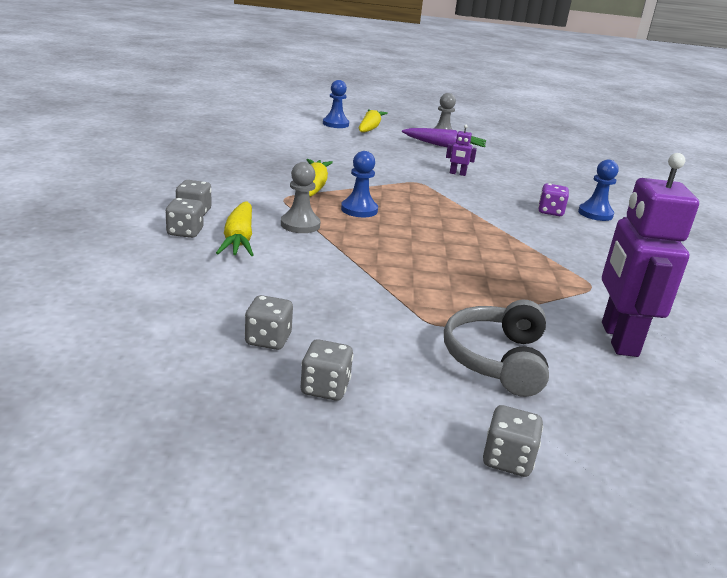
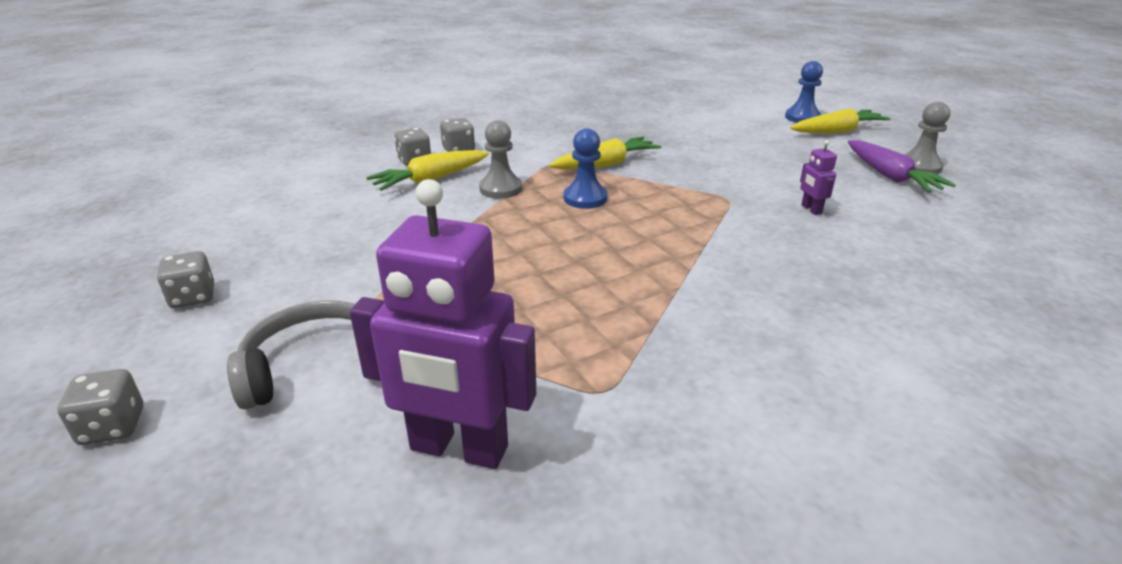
camera: 60 degrees right, 5 degrees up
(268, 340) = (257, 250): grey dice -> none
(550, 212) = (818, 299): purple dice -> none
(595, 214) = (893, 335): blue pawn -> none
(618, 339) = (458, 449): purple robot -> purple robot turned 135 degrees counterclockwise

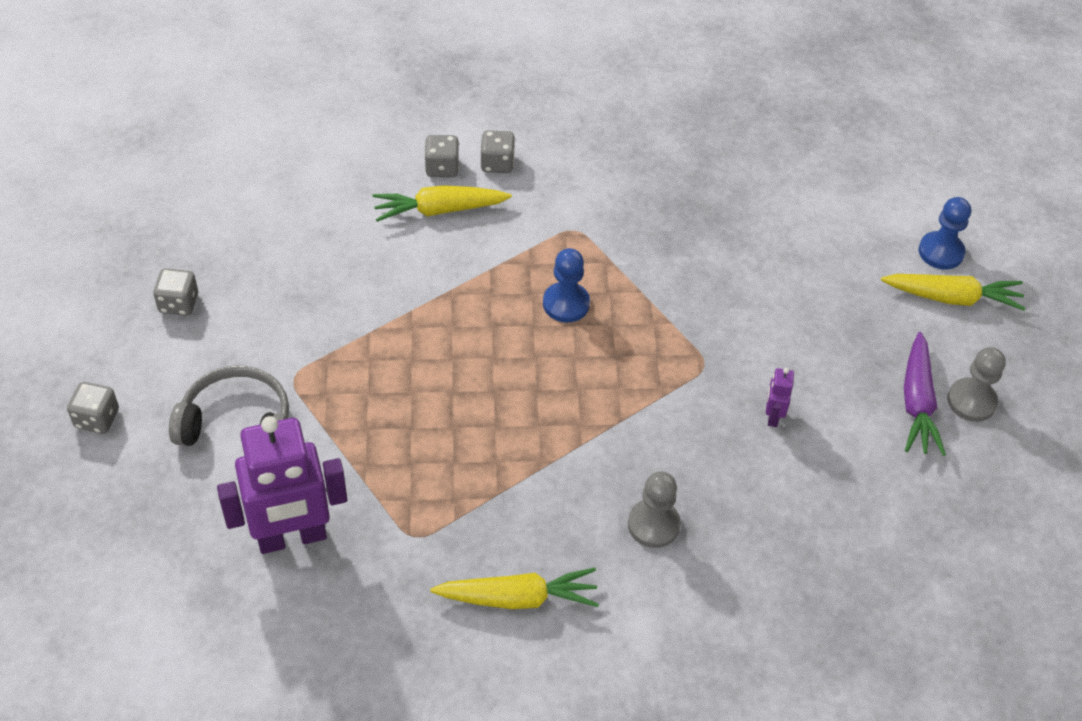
camera: 25 degrees right, 20 degrees up
(458, 449) = (292, 538): purple robot -> purple robot turned 60 degrees counterclockwise
(501, 189) = (496, 254): grey pawn -> grey pawn (653, 525)
(606, 164) = (630, 254): yellow carrot -> yellow carrot (519, 598)

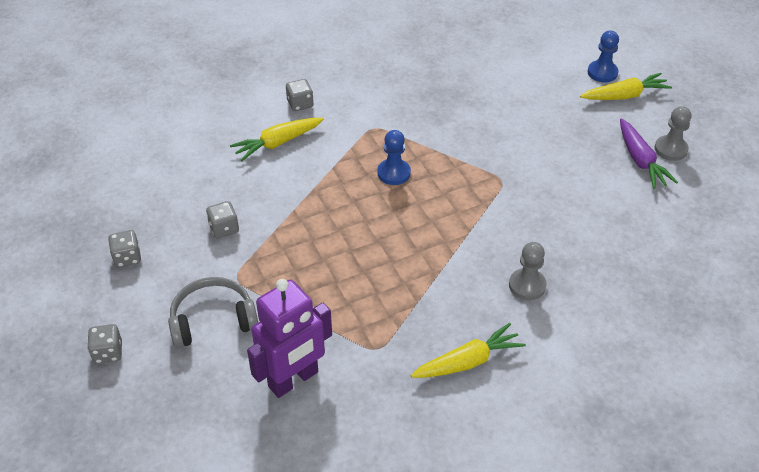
camera: 20 degrees left, 5 degrees down
(442, 168) = (265, 117): grey dice -> grey dice (224, 228)
(772, 416) = (561, 196): purple robot -> none

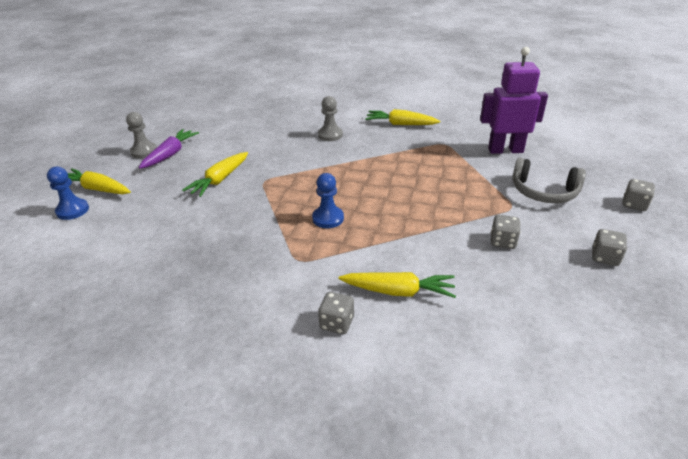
camera: 140 degrees left, 10 degrees down
(542, 159) = (219, 180): none -> yellow carrot

